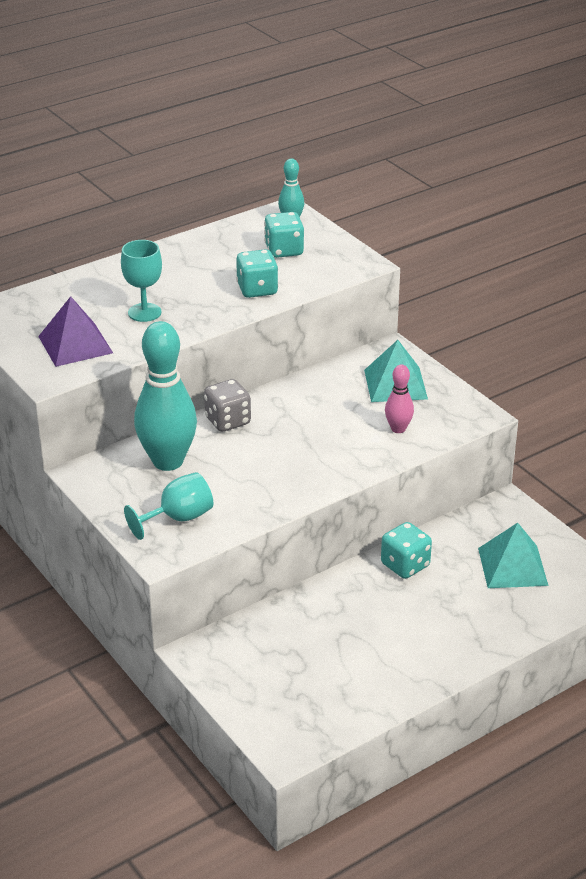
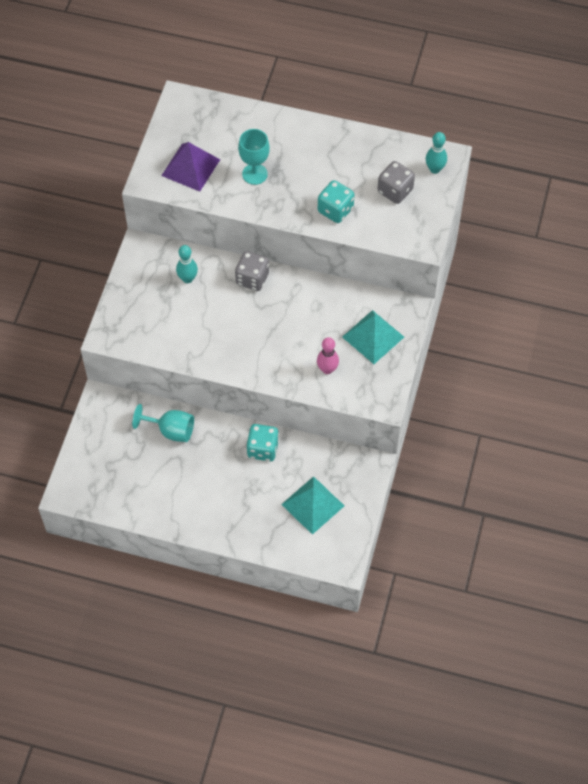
camera: 50 degrees right, 25 degrees up
(168, 461) = (187, 278): turquoise bowling pin -> turquoise bowling pin, size x0.48
(178, 518) = (143, 321): turquoise goblet -> turquoise goblet (171, 430)
(284, 250) = (395, 191): turquoise dice -> grey dice

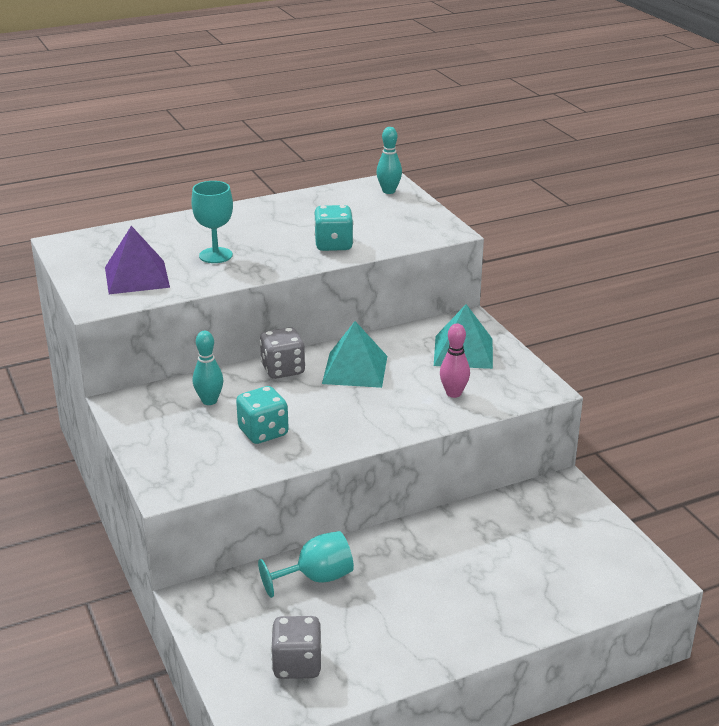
camera: 40 degrees left, 30 degrees down
(263, 449) = (440, 535): turquoise dice -> turquoise dice (263, 432)
(313, 505) = (556, 549): turquoise pyramid -> turquoise pyramid (355, 369)
(395, 191) = (372, 214): grey dice -> grey dice (297, 665)

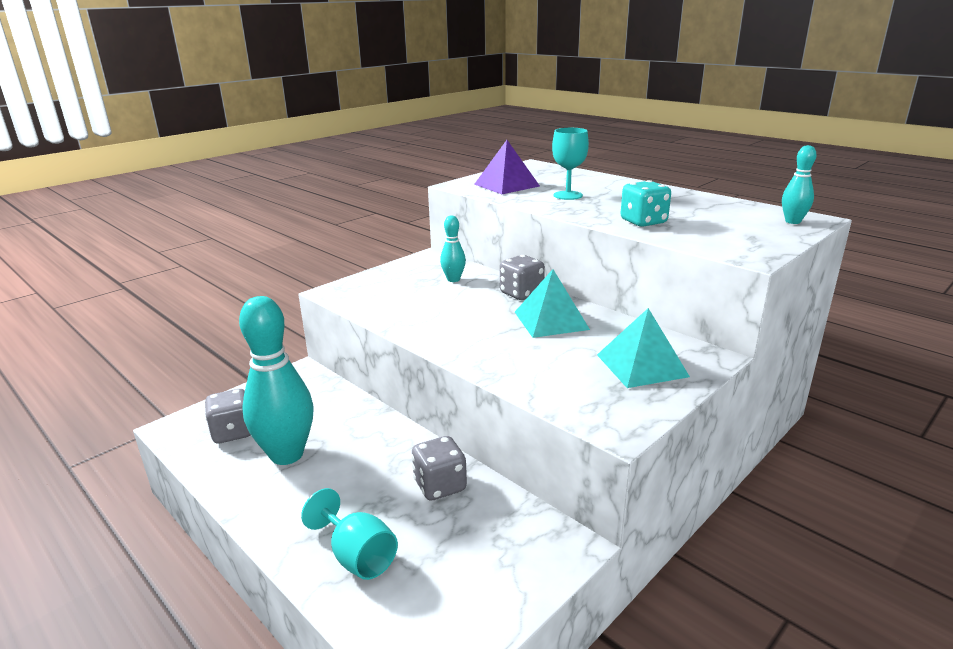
camera: 70 degrees right, 5 degrees down
(263, 432) = (424, 305): turquoise dice -> none
(316, 578) = (340, 416): turquoise goblet -> turquoise goblet (357, 556)
(365, 624) = (287, 454): none -> turquoise bowling pin
(453, 393) = (555, 374): pink bowling pin -> none
(466, 533) = (440, 486): none -> grey dice

